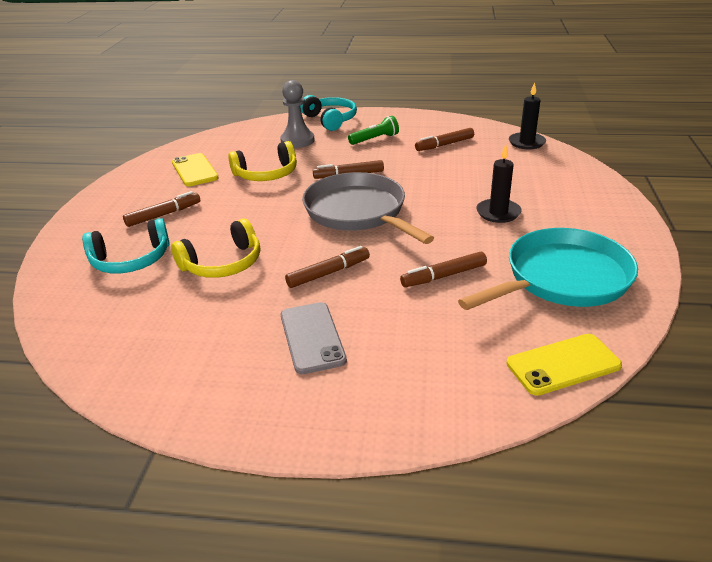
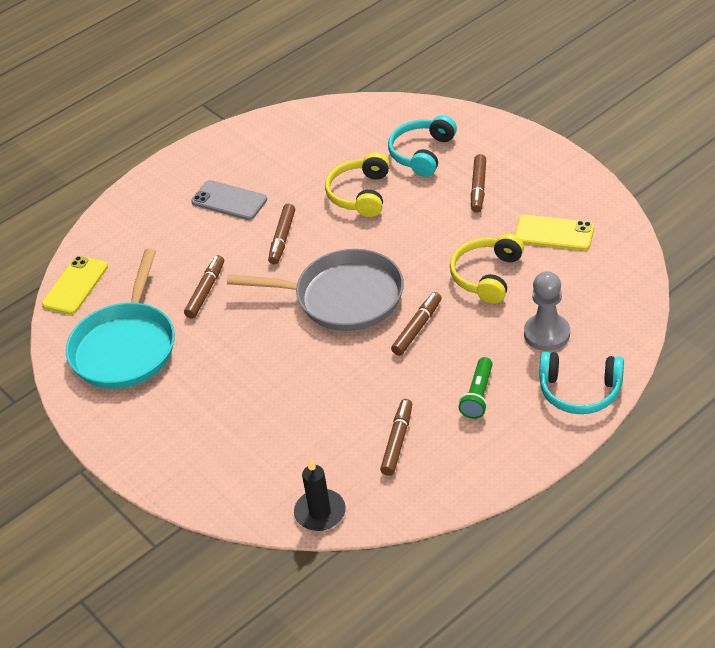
camera: 135 degrees right, 10 degrees up
(498, 213) = (234, 379): black candle -> none

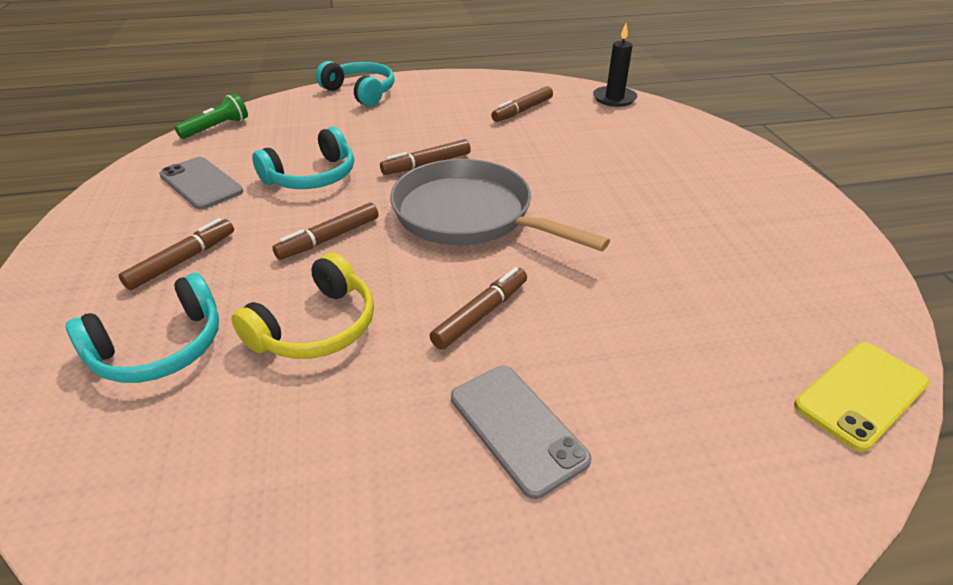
camera: 155 degrees left, 5 degrees down
(125, 347) = (772, 268): turquoise pan -> none
(205, 291) = (634, 291): brown marker -> brown marker (329, 238)
(478, 395) = (433, 112): green flashlight -> green flashlight (217, 128)
(487, 276) = (312, 176): yellow headphones -> turquoise headphones
(547, 334) = (331, 124): grey pawn -> none
(554, 233) = (201, 183): yellow phone -> grey phone

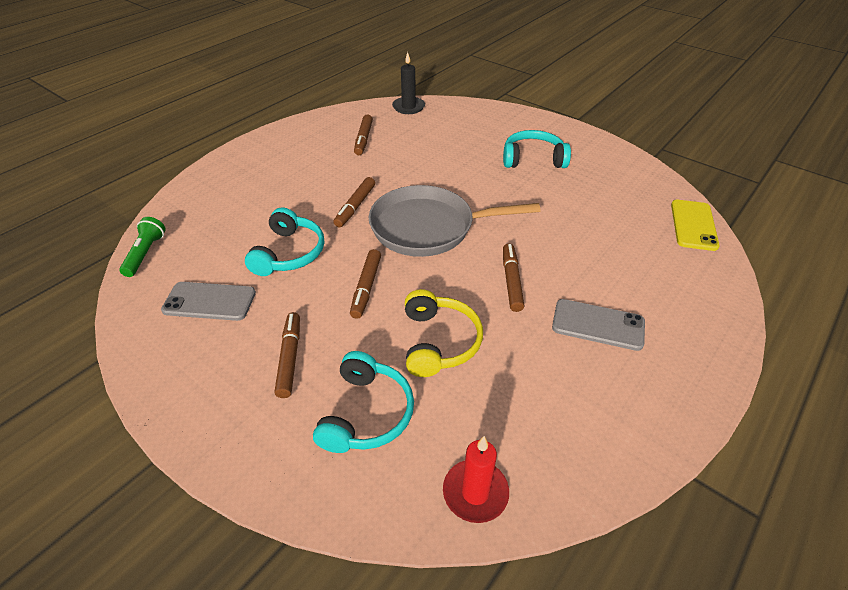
camera: 40 degrees left, 5 degrees up
(121, 500) = (475, 492): none -> red candle
(360, 92) = (224, 172): turquoise headphones -> turquoise headphones (533, 159)

